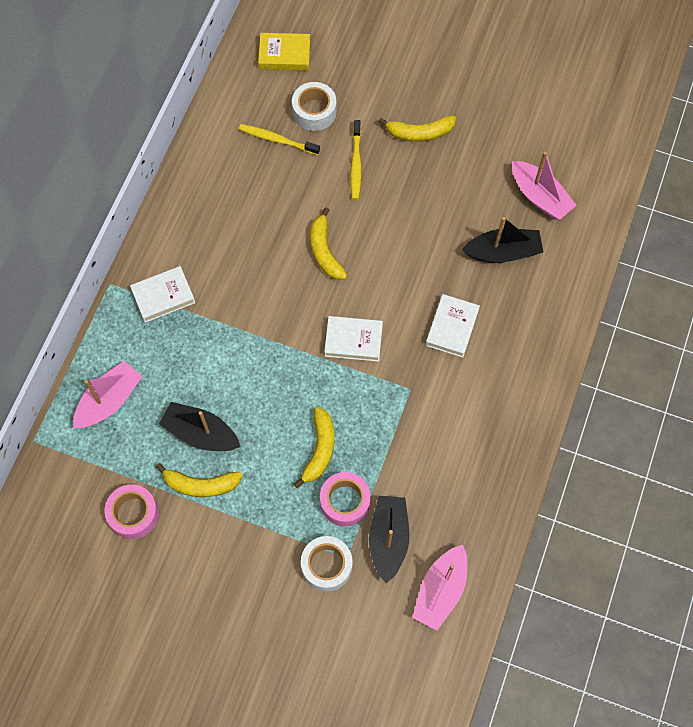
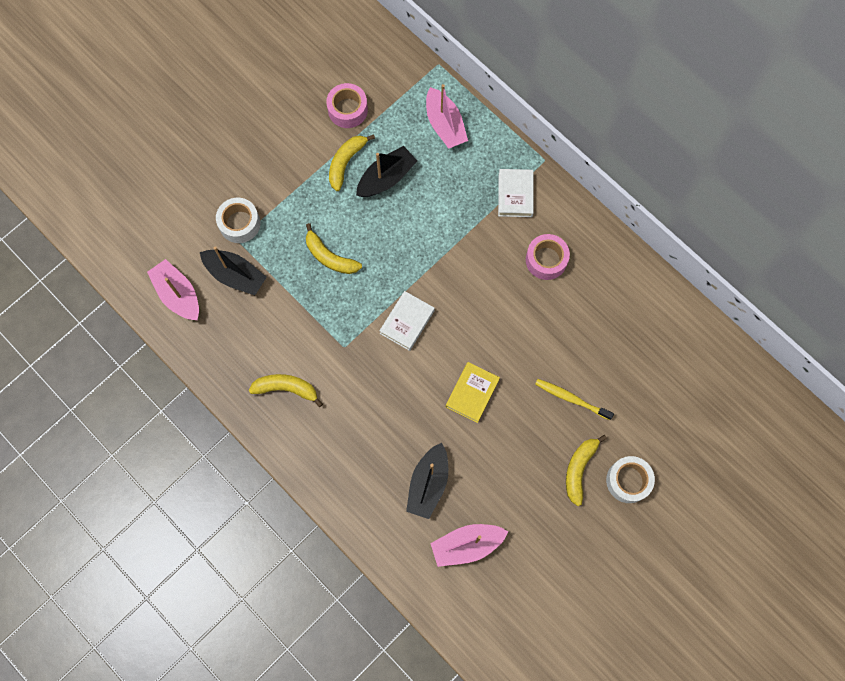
camera: 115 degrees right, 5 degrees up
(277, 140) = (624, 343): yellow toothbrush -> none
(284, 54) = (713, 387): yellow book -> yellow book (472, 393)
(314, 111) = (641, 387): white tape -> white tape (628, 481)
(325, 251) = (498, 335): yellow banana -> yellow banana (286, 388)
(345, 501) = (280, 257): pink tape -> pink tape (546, 260)
(452, 327) = (380, 405): white book -> none

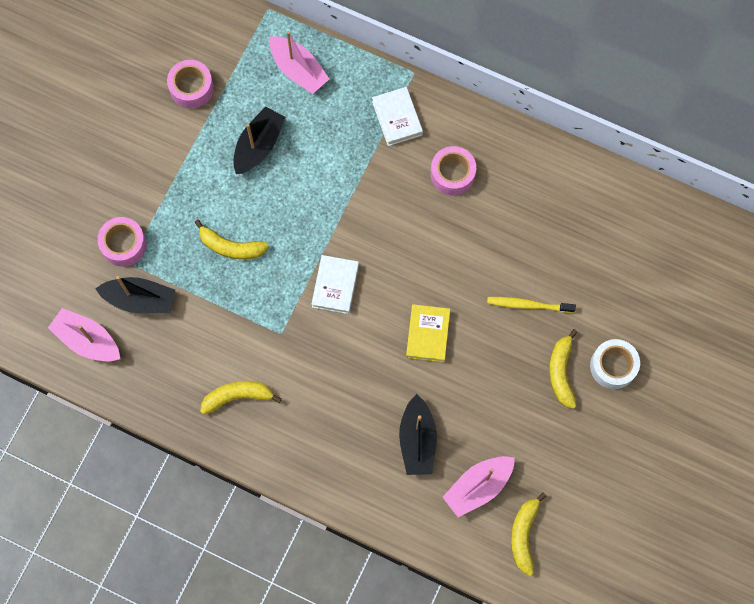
camera: 20 degrees left, 0 degrees up
(239, 223) = (124, 244): white tape -> pink tape
(346, 163) = (211, 144): yellow banana -> yellow banana (524, 535)

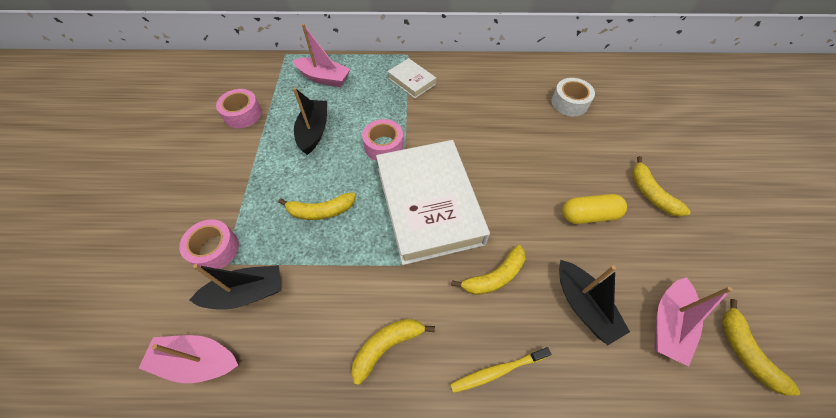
camera: 25 degrees left, 15 degrees down
(335, 286) = (429, 205): white book -> white book, size x2.26
(356, 381) = (494, 276): none -> yellow banana
(427, 334) = (528, 210): yellow book -> none
(452, 174) = (472, 98): pink tape -> pink tape (384, 146)
(482, 365) = (589, 215): none -> yellow capsule
(528, 305) = (588, 157): yellow toothbrush -> yellow toothbrush (497, 371)
(613, 366) = (682, 173): white tape -> white tape (569, 103)

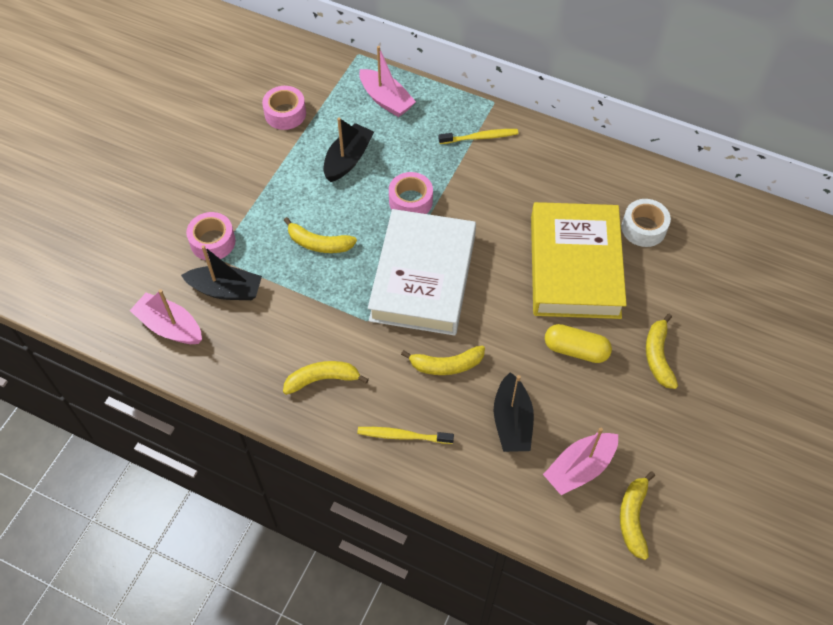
camera: 25 degrees right, 0 degrees up
(411, 81) = (480, 137): white book -> yellow toothbrush
(541, 148) = (574, 266): none -> yellow book

